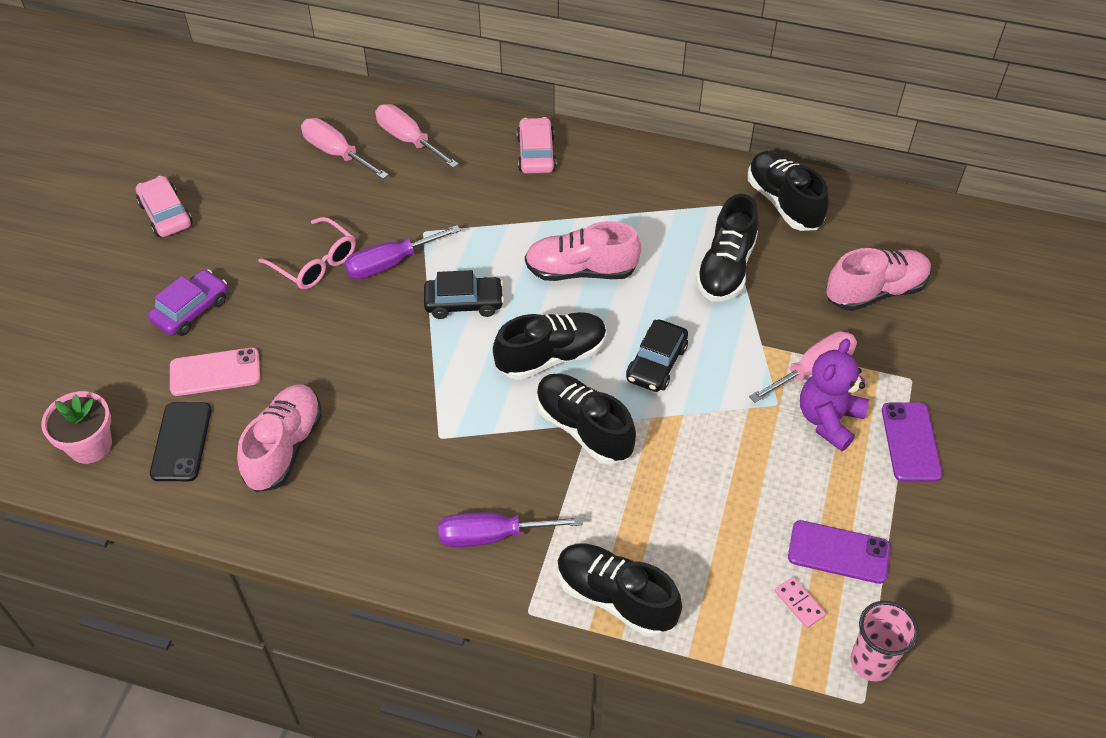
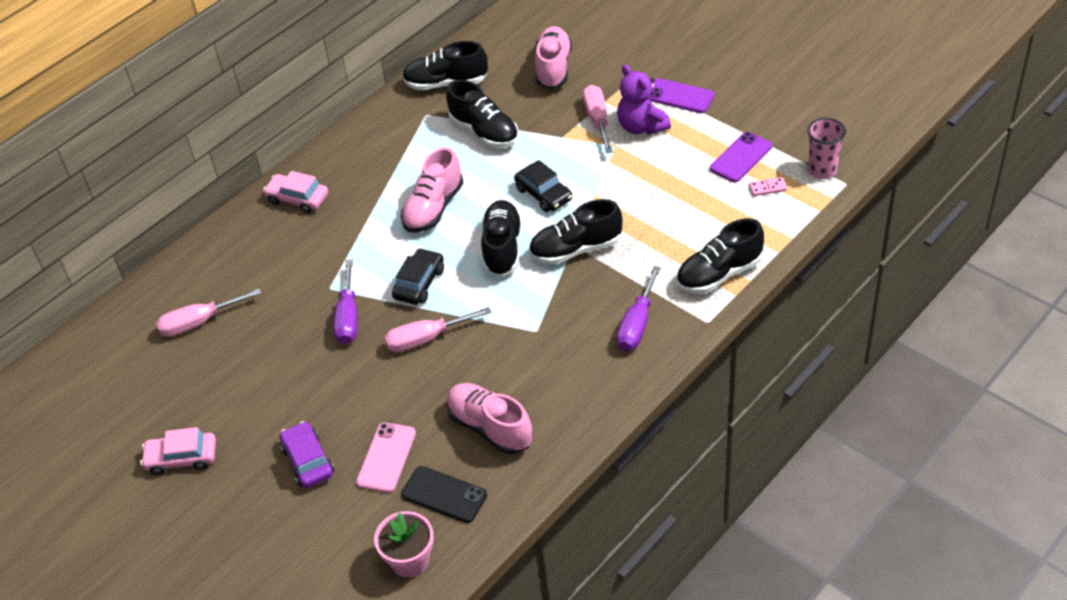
camera: 60 degrees left, 5 degrees down
(315, 262) = (313, 365): pink glasses -> none
(408, 140) = (221, 272): pink screwdriver -> pink screwdriver (426, 339)

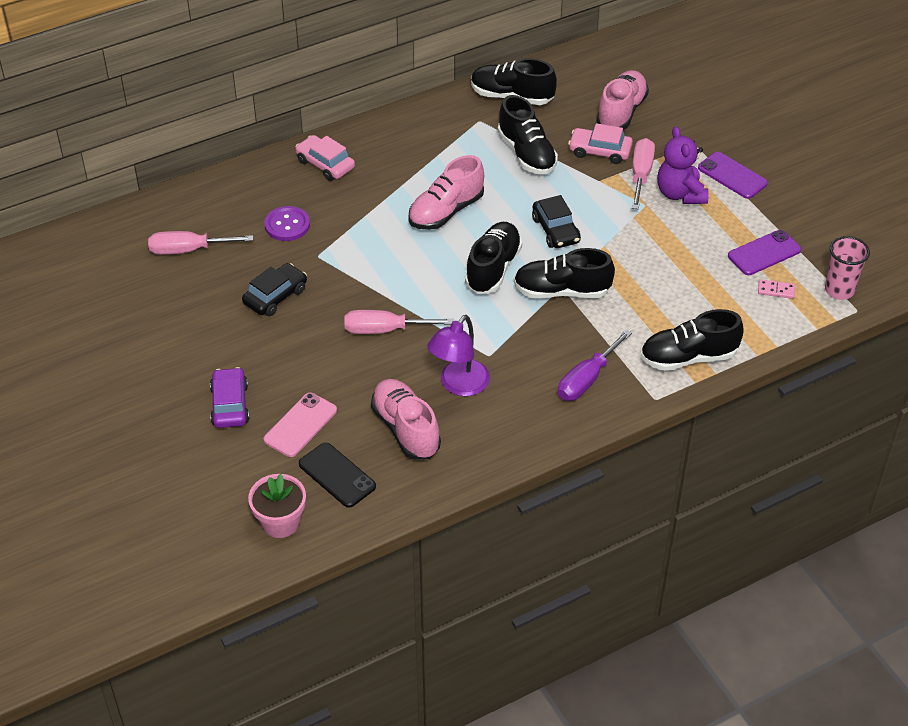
camera: 15 degrees right, 0 degrees up
(182, 458) = (122, 366): pink car -> pink car (600, 151)
(286, 268) = (287, 225): none -> purple button
(348, 317) = (322, 288): purple screwdriver -> none
(419, 283) = (401, 277): black car -> black car (275, 296)
(521, 369) = (459, 385): none -> purple lamp

